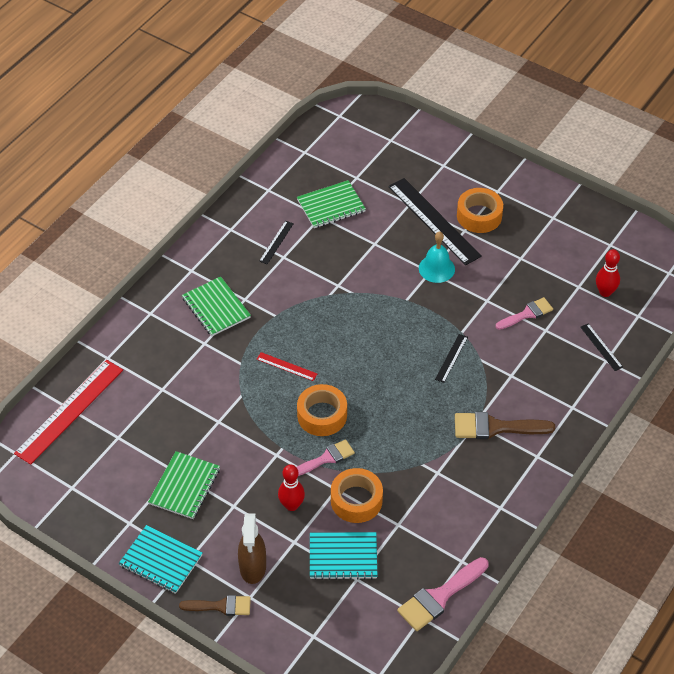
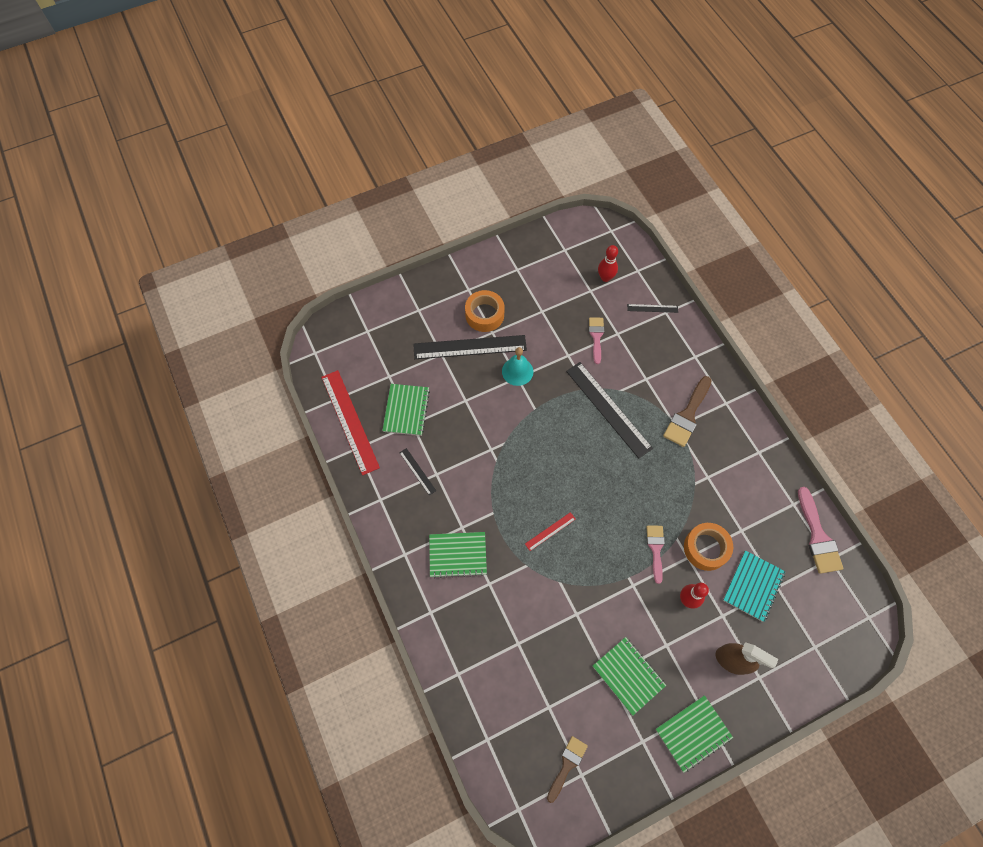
camera: 60 degrees left, 15 degrees up
(69, 411) = (498, 737): red ruler -> red ruler (349, 421)
(161, 560) = (693, 733): turquoise notebook -> green notebook
(221, 606) = (758, 705): brown brush -> brown brush (567, 765)
(322, 415) = (613, 530): orange tape -> none
(451, 358) = (608, 409): black ruler -> black ruler, size x2.18

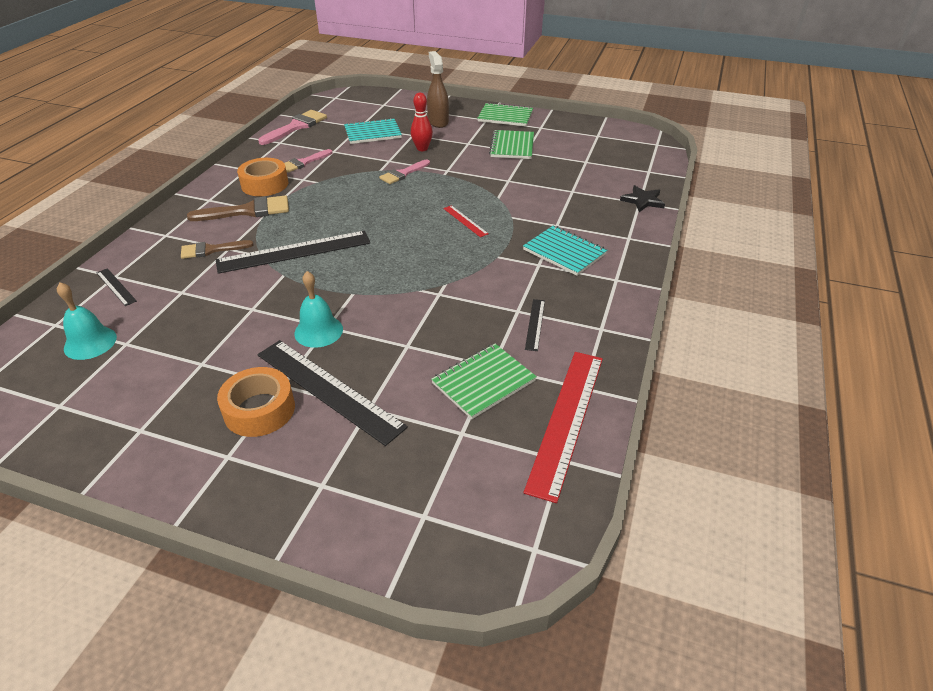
camera: 135 degrees left, 25 degrees down
(457, 555) = (564, 252): green notebook -> turquoise notebook
(457, 678) = (643, 201): none -> black star
(550, 531) = (465, 221): red ruler -> red ruler turned 45 degrees clockwise
(567, 765) = (602, 141): brown brush -> brown brush (211, 250)
(596, 337) = (202, 303): pink brush -> pink brush (303, 162)
(605, 277) = (90, 342): red bowling pin -> turquoise bell
(608, 409) = (294, 252): black ruler -> black ruler turned 60 degrees clockwise
(706, 548) = (370, 157): orange tape -> orange tape (265, 184)

